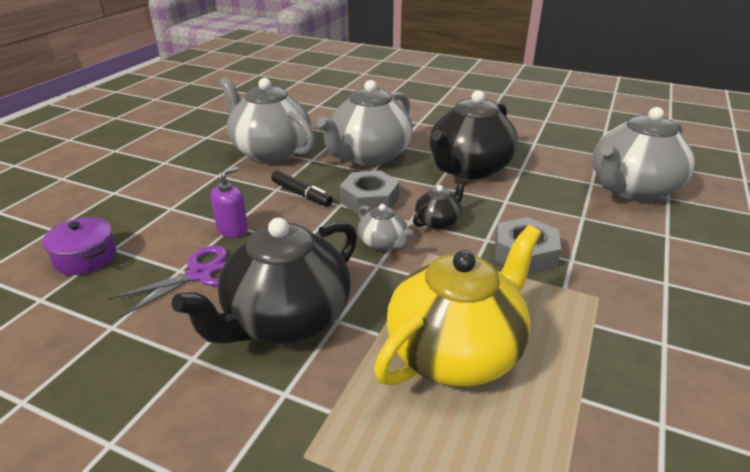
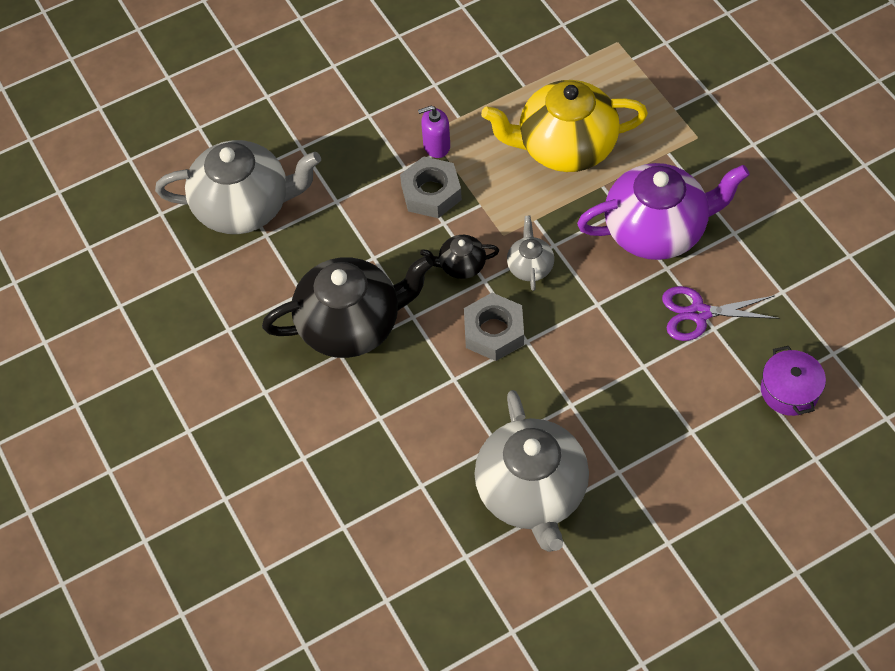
camera: 140 degrees left, 25 degrees up
(232, 230) = (647, 359): purple soap dispenser -> purple soap dispenser (436, 146)
(286, 320) = (657, 230): black teapot -> purple teapot
(301, 194) = (551, 380): black marker -> none
(369, 156) = (430, 413): grey teapot -> none

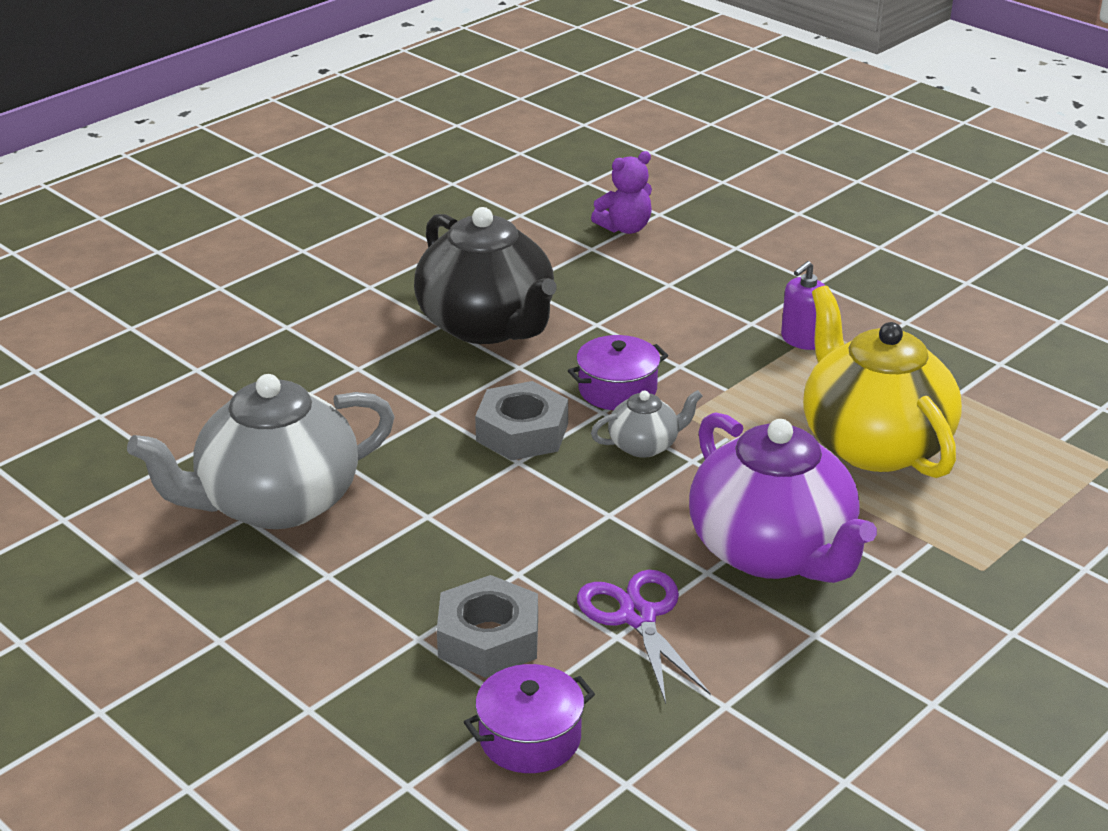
camera: 70 degrees right, 25 degrees down
(244, 207) = (625, 228): grey teapot -> purple teddy bear
(431, 193) = (722, 348): grey nut -> grey nut (488, 638)
(436, 146) = (803, 340): purple soap dispenser -> purple soap dispenser turned 105 degrees counterclockwise
(461, 265) = (617, 390): black teapot -> purple pot

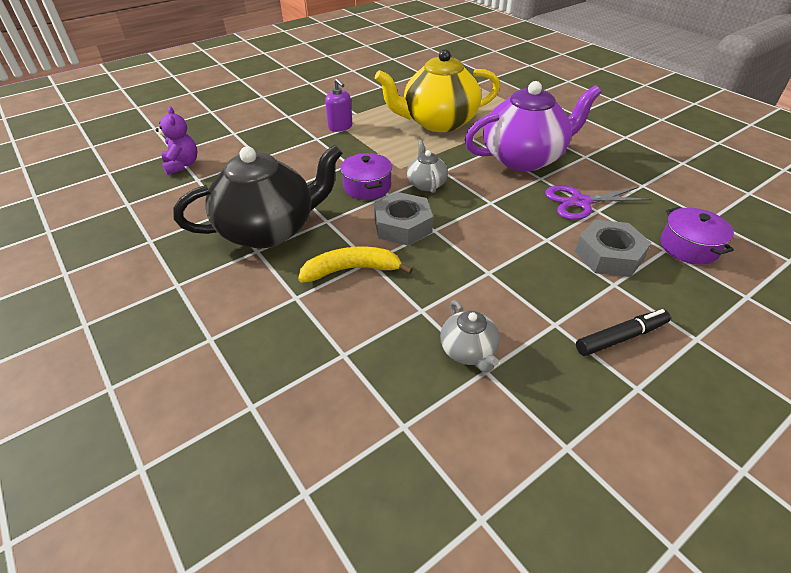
camera: 80 degrees left, 10 degrees up
(275, 503) = (468, 351): grey teapot -> grey teapot, size x0.46
(306, 634) = (620, 337): none -> black marker
(415, 401) = (352, 270): none -> yellow banana

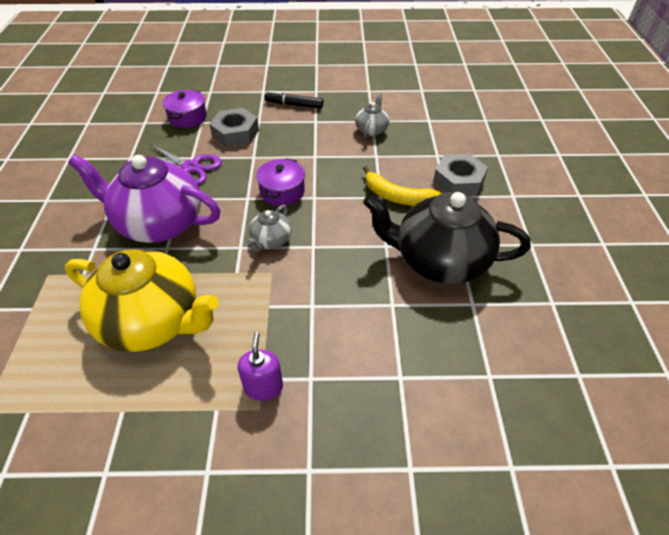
camera: 145 degrees left, 5 degrees up
(182, 165) = (504, 422): purple teddy bear -> none
(367, 187) = (322, 265): purple pot -> purple pot (282, 191)
(402, 226) = (332, 211): grey nut -> grey nut (458, 181)

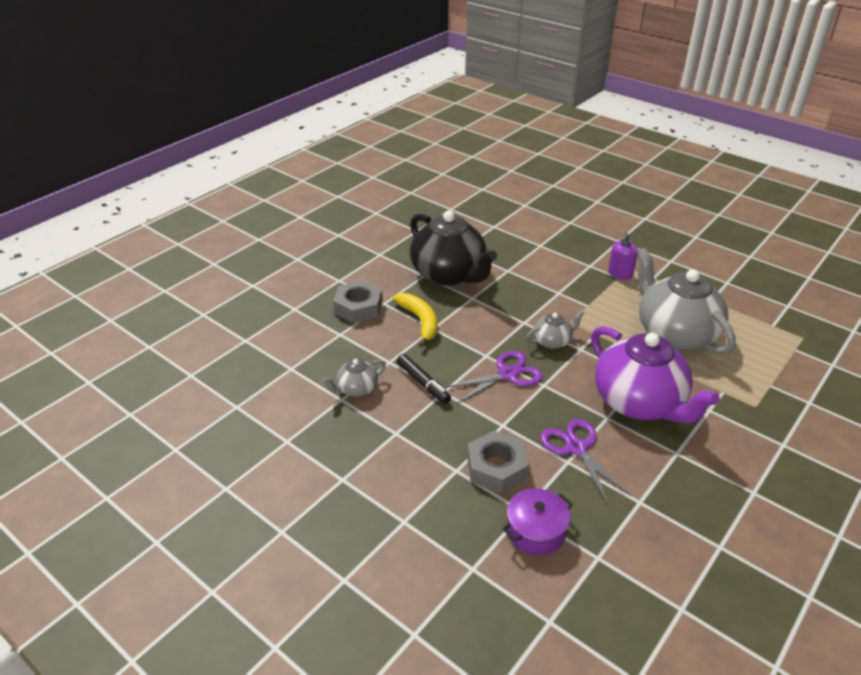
camera: 140 degrees left, 10 degrees down
(153, 321) = (674, 333): yellow teapot -> grey teapot
(282, 191) = (507, 374): purple pot -> purple scissors
(294, 105) = (392, 471): black marker -> black marker (423, 383)

